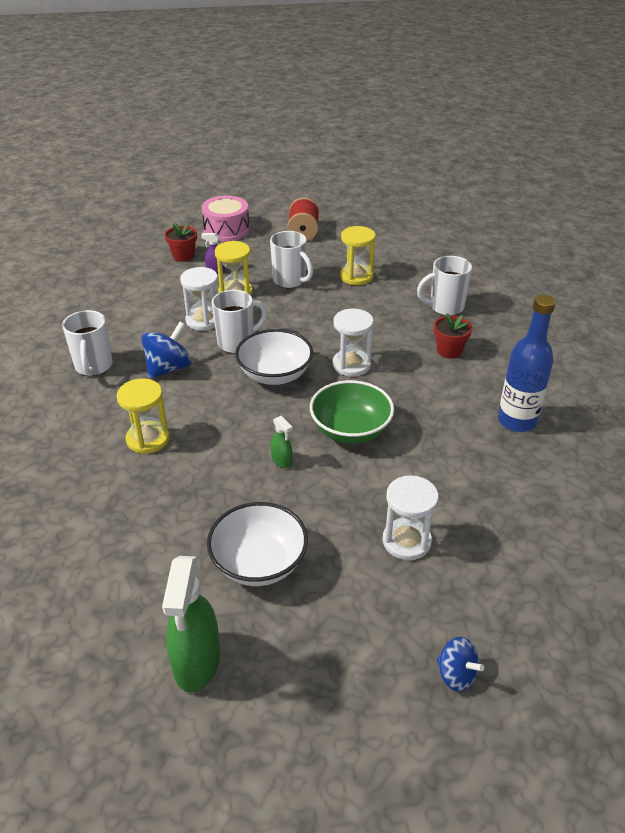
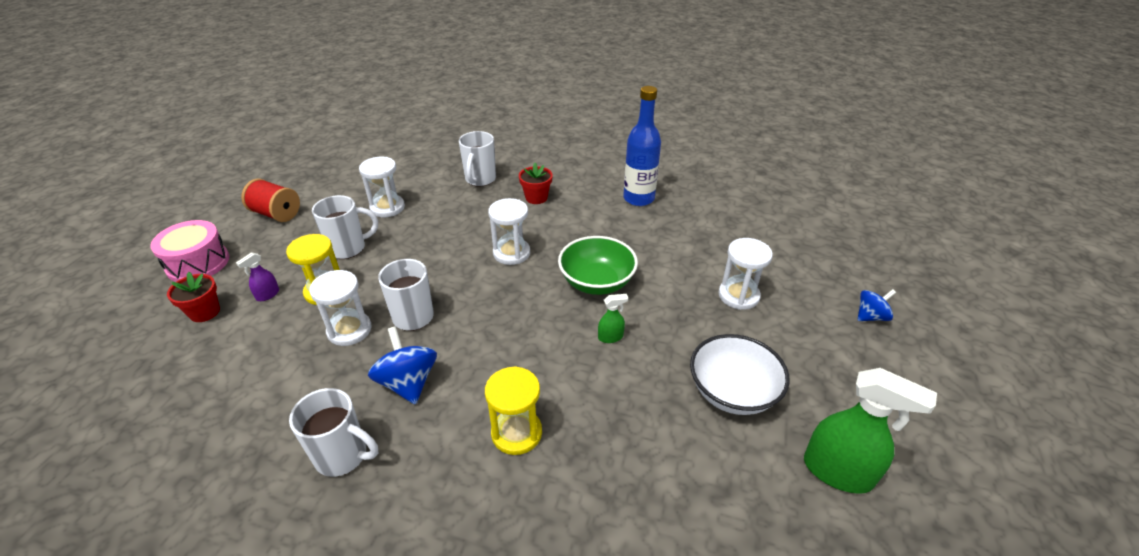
camera: 65 degrees left, 0 degrees up
(275, 375) = (486, 304): white bowl -> none
(356, 276) = (387, 208): yellow hourglass -> white hourglass

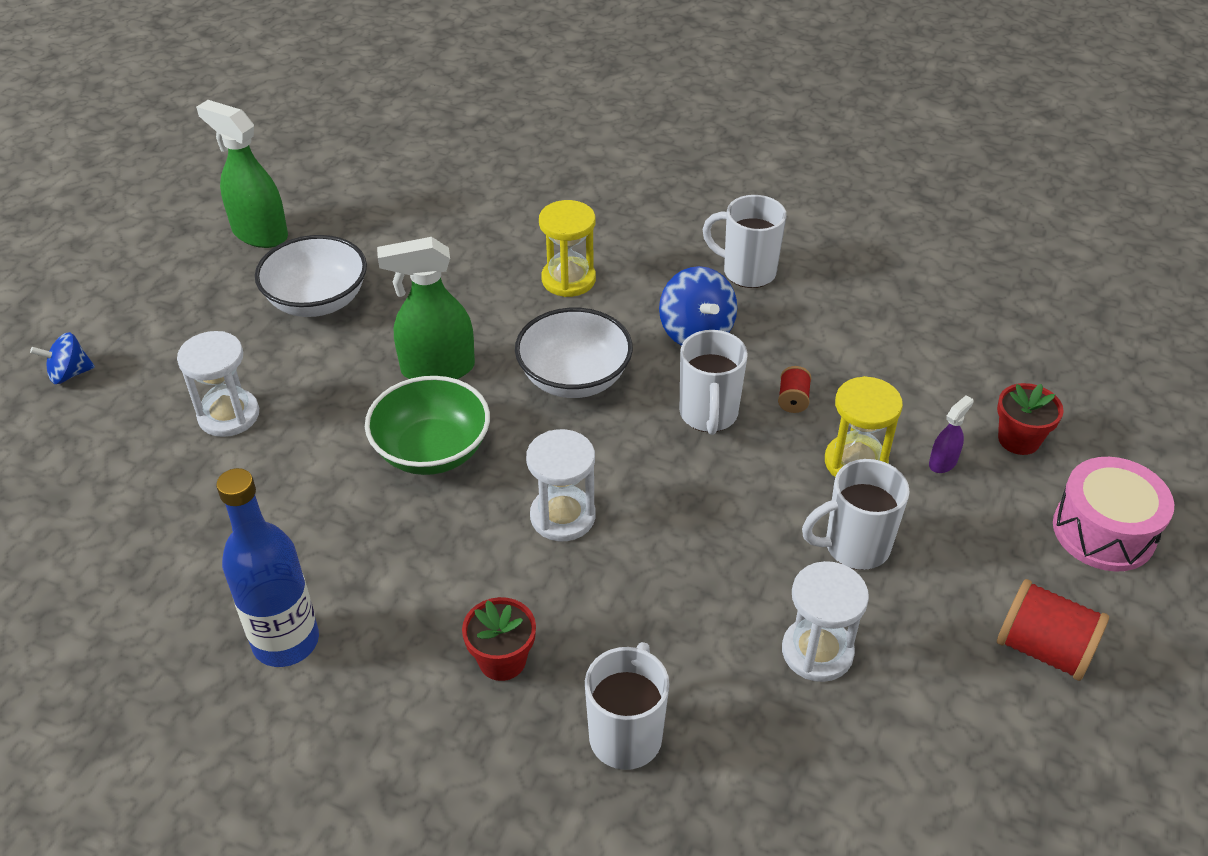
camera: 175 degrees left, 5 degrees up
(349, 330) = (793, 400): white hourglass -> red spool
(508, 336) = (574, 378): none -> white bowl
(610, 337) = (437, 369): green spray bottle -> green spray bottle, size x2.13

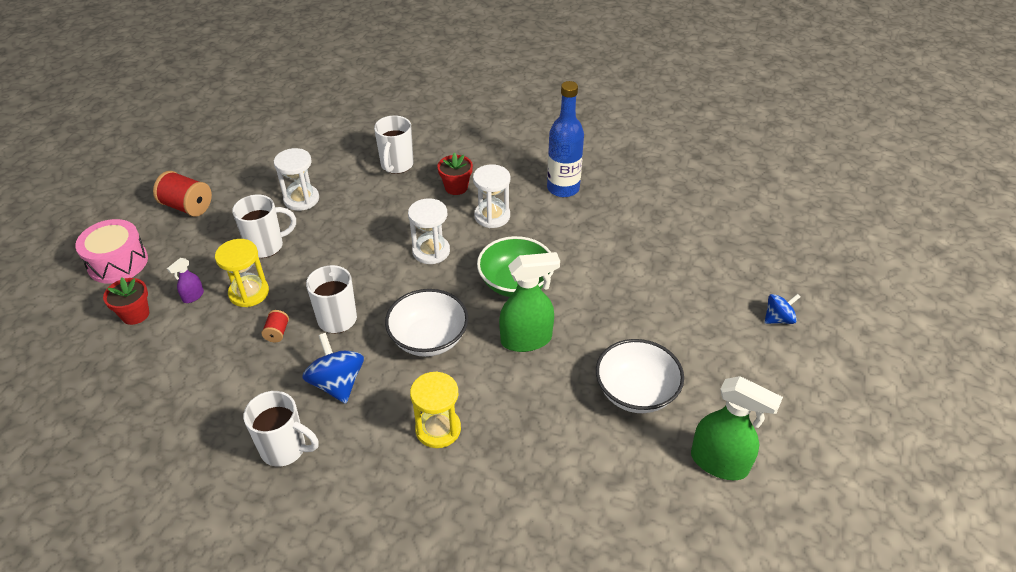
camera: 175 degrees right, 0 degrees up
(229, 415) = (653, 297): white hourglass -> white hourglass (492, 216)

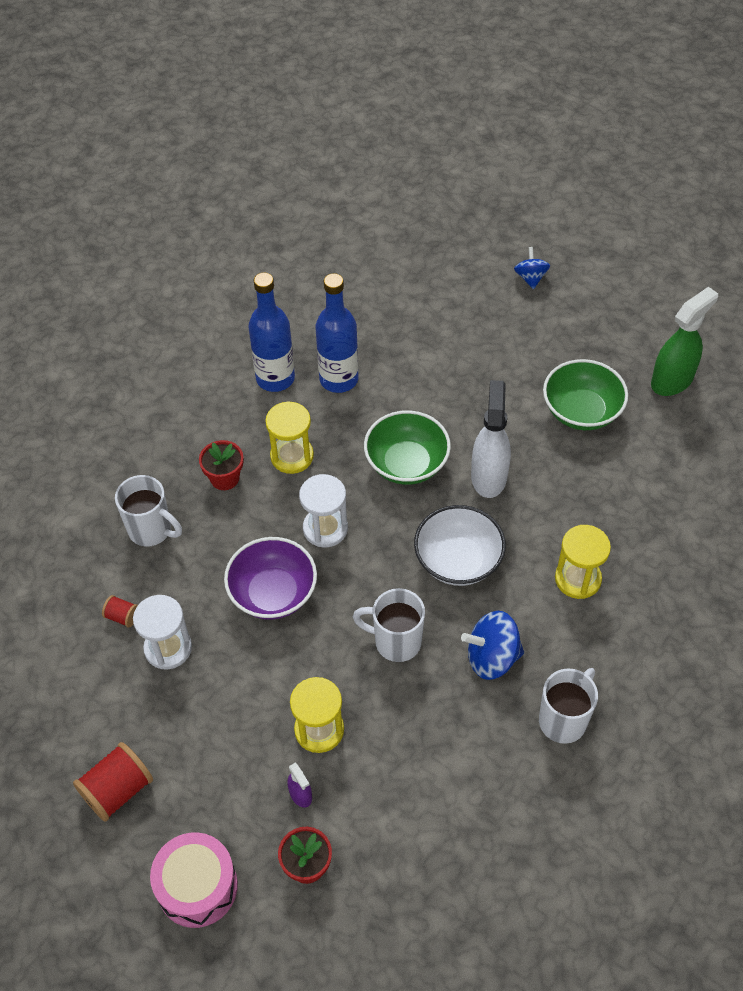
camera: 70 degrees left, 10 degrees up
(266, 246) = (242, 700): white mug -> none
(277, 332) = (396, 707): red spool -> red spool (122, 616)
(362, 238) = (273, 593): none -> purple bowl
(492, 216) = (292, 456): white hourglass -> yellow hourglass
(526, 339) = (489, 476): green spray bottle -> white spray bottle
(582, 222) = (339, 379): none -> blue bottle
(636, 392) = (581, 411): white bowl -> green bowl

